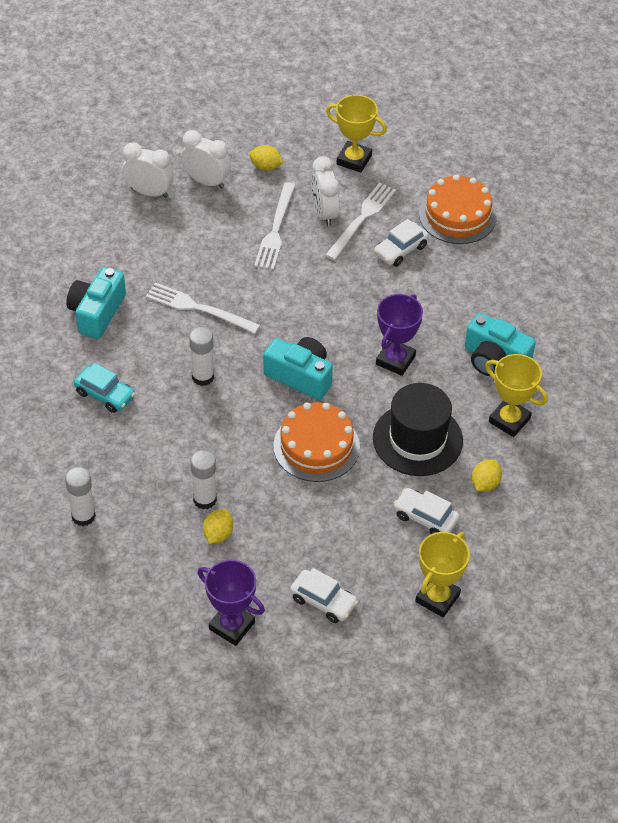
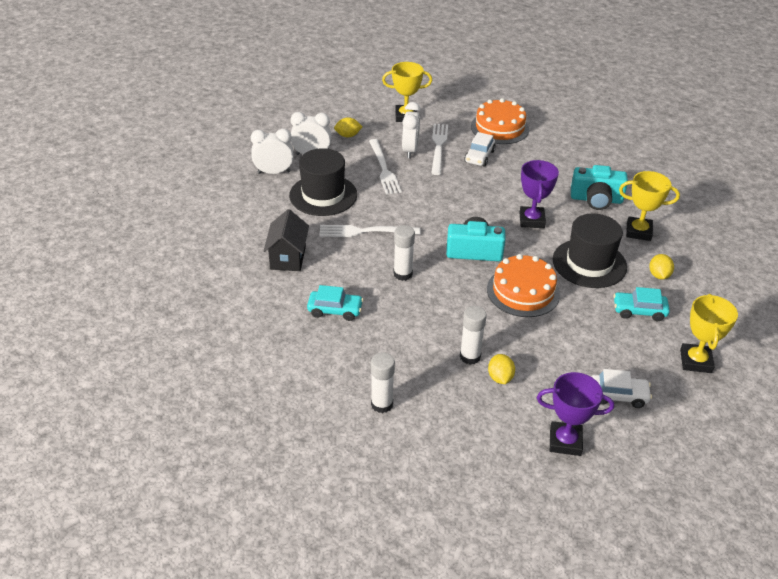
camera: 25 degrees left, 10 degrees down
(96, 312) = (288, 257): turquoise camera -> black house
(184, 243) = (323, 195): none -> black hat
(324, 213) = (410, 150): white clock -> white clock turned 135 degrees counterclockwise
(425, 518) = (639, 311): white car -> turquoise car

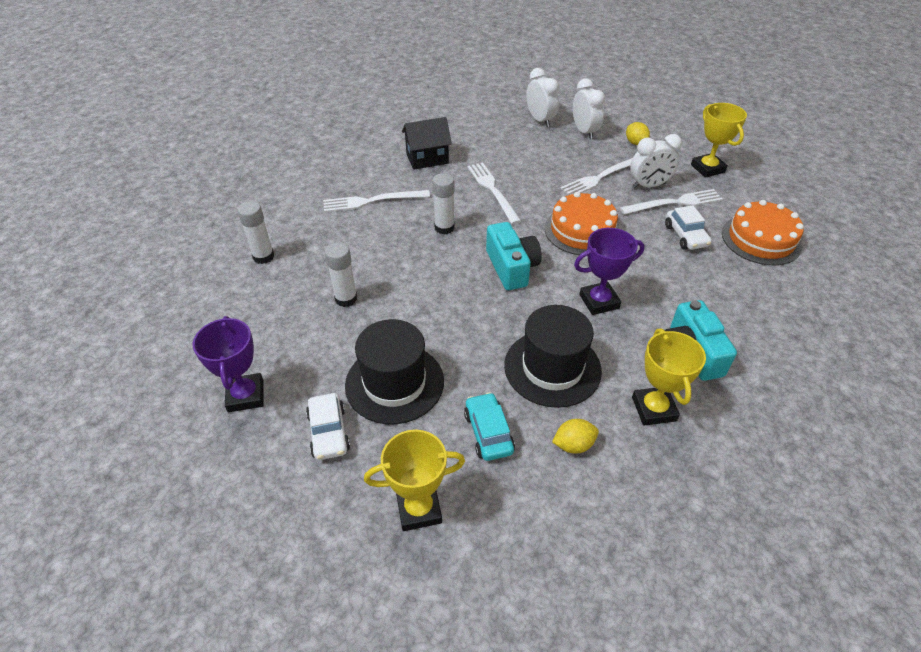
camera: 70 degrees right, 5 degrees up
(323, 195) = (528, 153): black hat -> black hat (394, 383)
(335, 310) = (372, 201): turquoise car -> white fork
(479, 156) = (686, 236): white car -> white car turned 105 degrees counterclockwise
(500, 378) = (323, 327): yellow lemon -> none
(523, 291) = (466, 318): orange cake -> orange cake (582, 230)

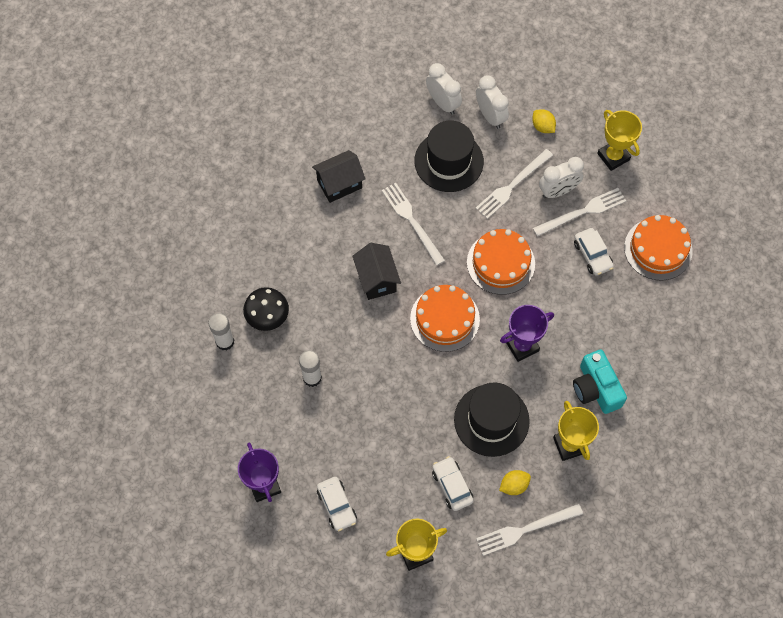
camera: 10 degrees left, 20 degrees up
(318, 243) = (268, 317): none -> black mushroom
(372, 201) = (301, 254): white fork -> white fork (525, 529)
(394, 383) = (374, 455): black hat -> black hat (449, 161)
(444, 228) = (376, 279): white glue stick -> black house
(488, 432) = (452, 486): turquoise car -> white car
(512, 267) = (444, 319): turquoise camera -> orange cake

